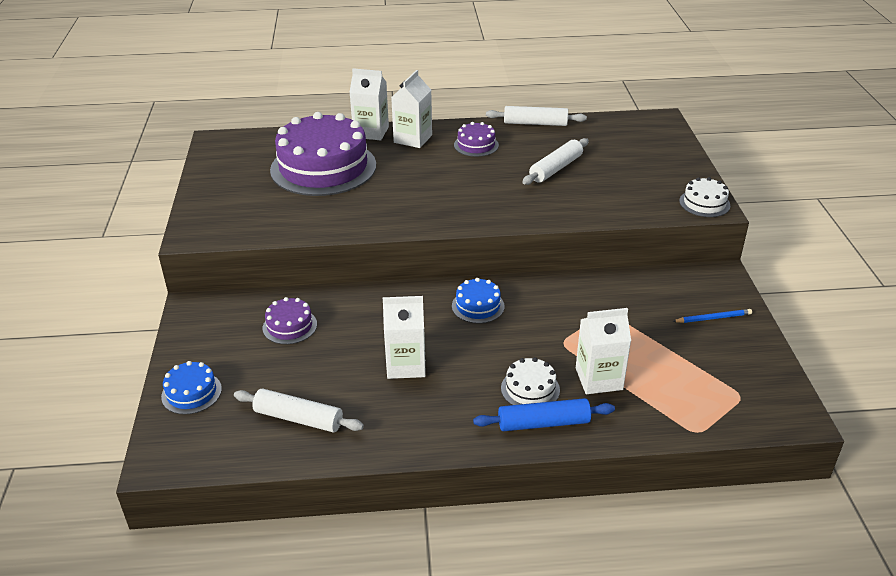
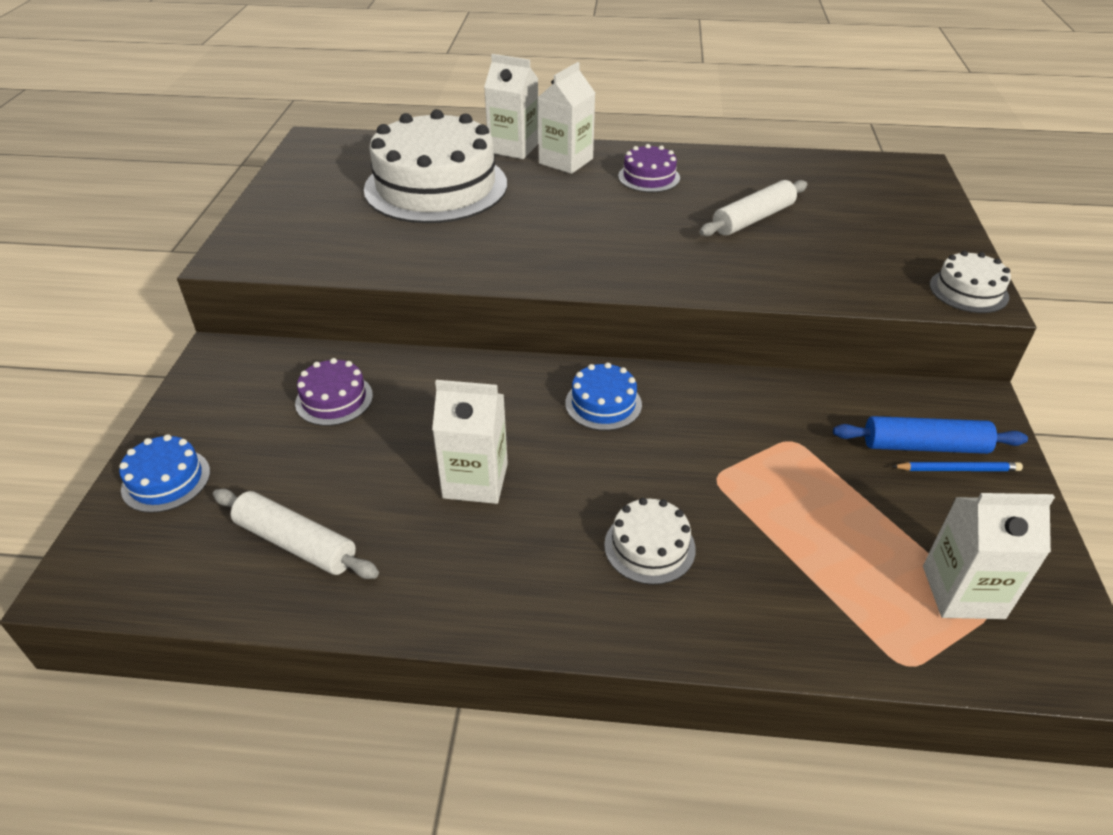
camera: 10 degrees right, 5 degrees up
(323, 167) = (436, 186): purple cake -> white cake
(535, 123) = (737, 156): white rolling pin -> none
(543, 423) = (657, 609): blue rolling pin -> blue rolling pin (924, 446)
(599, 379) = (760, 545): white carton -> white carton (963, 592)

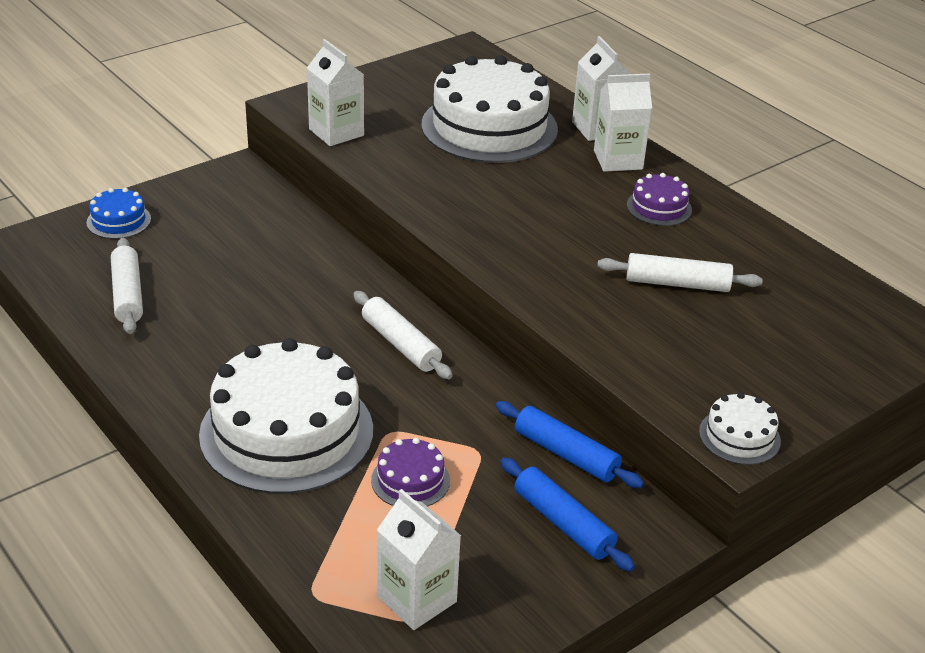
camera: 45 degrees right, 5 degrees down
(334, 399) = (257, 235): purple cake -> purple cake (410, 480)
(475, 480) = (257, 330): white carton -> white carton (336, 132)
(603, 404) = (400, 344): blue cake -> white rolling pin
(649, 547) = (286, 432): white cake -> white cake, size x2.27
(839, 396) = (566, 454): none -> blue rolling pin
(957, 469) = (557, 551): blue pencil -> none

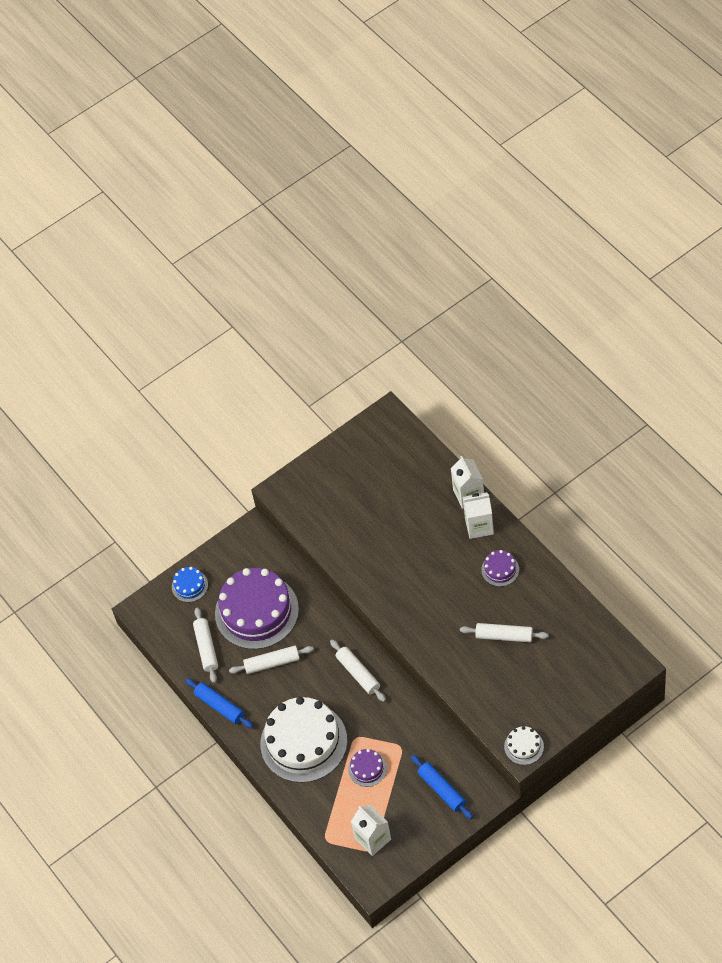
camera: 10 degrees right, 20 degrees up
(228, 257) = (256, 611): none -> purple cake
(243, 320) = (272, 663): none -> white rolling pin
(336, 132) = (309, 517): white carton -> none
(489, 127) = (402, 501): white cake -> none
(566, 454) = (445, 745): blue rolling pin -> blue rolling pin (220, 706)

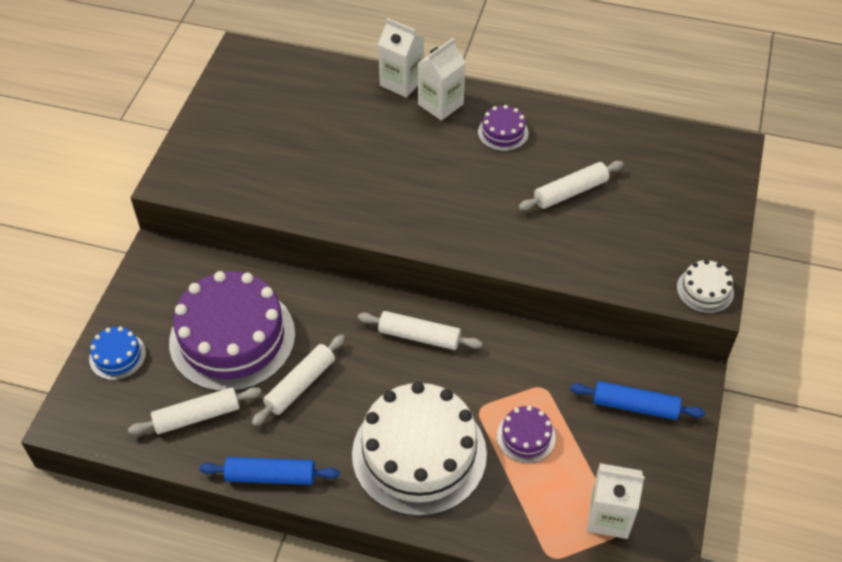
camera: 45 degrees left, 5 degrees down
(206, 648) = (197, 416): white rolling pin -> white rolling pin turned 60 degrees counterclockwise

